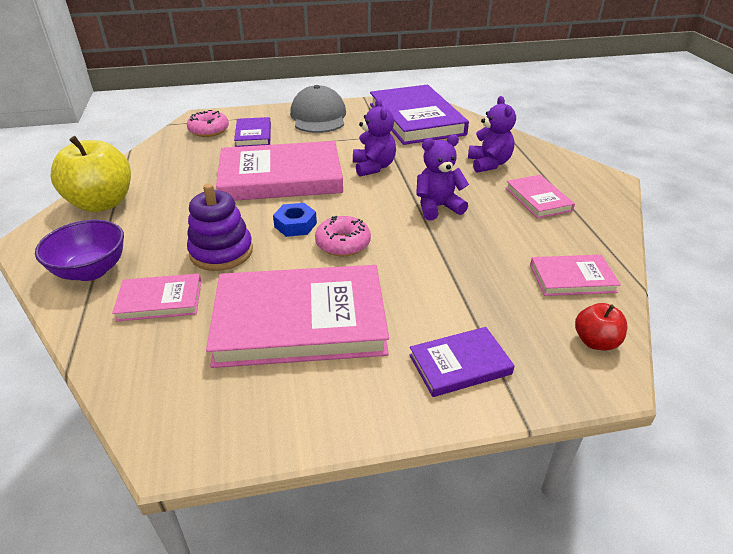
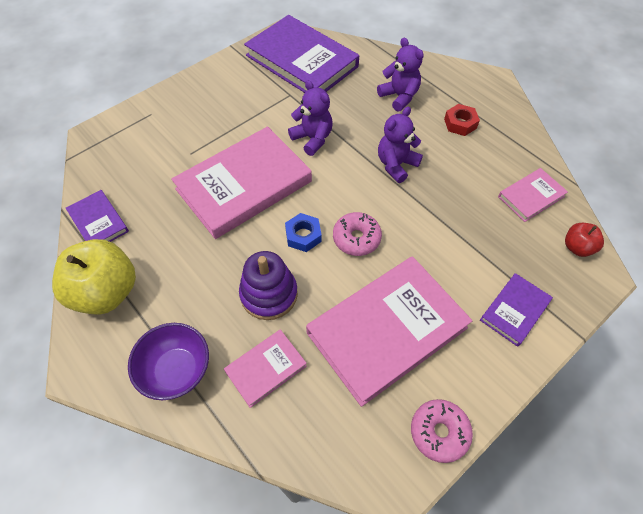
camera: 30 degrees left, 20 degrees up
(209, 130) = (120, 151): pink donut -> pink donut (439, 432)
(253, 135) = (170, 140): purple book -> purple book (98, 222)
(318, 116) = (211, 90): grey cap -> none
(538, 199) = (460, 123): pink book -> red nut

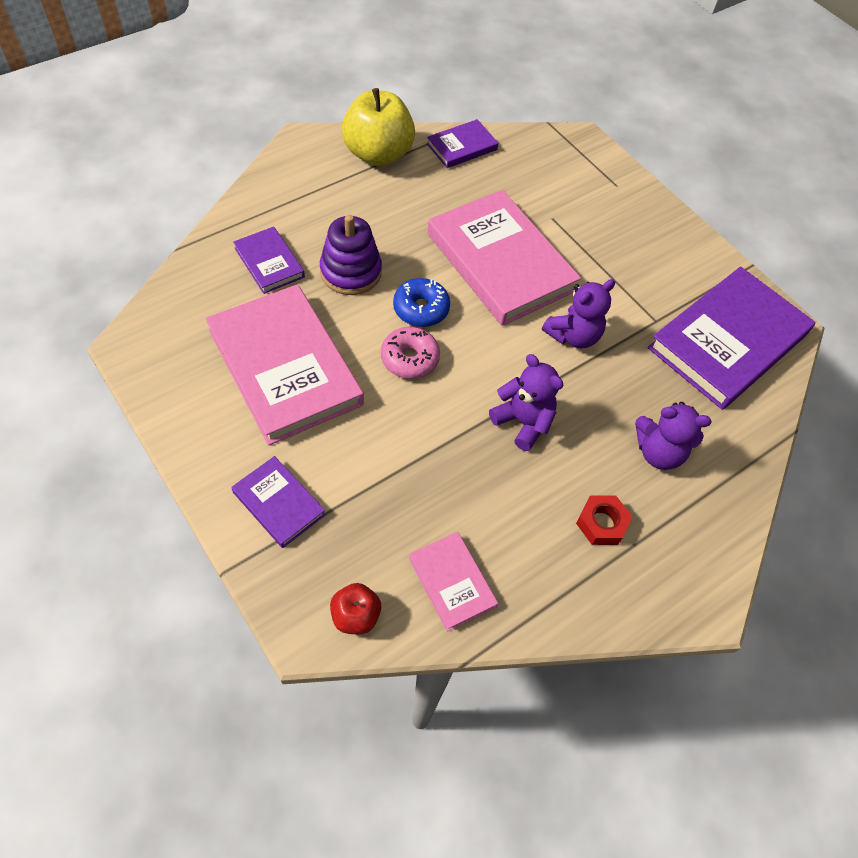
camera: 90 degrees right, 0 degrees up
(177, 370) = (285, 200): purple bowl -> none
(266, 369) = (269, 262): pink book -> purple book
(303, 236) = (421, 309): blue nut -> blue donut
(399, 96) = (658, 452): purple teddy bear -> purple teddy bear turned 45 degrees clockwise
(439, 432) = (163, 391): pink donut -> none

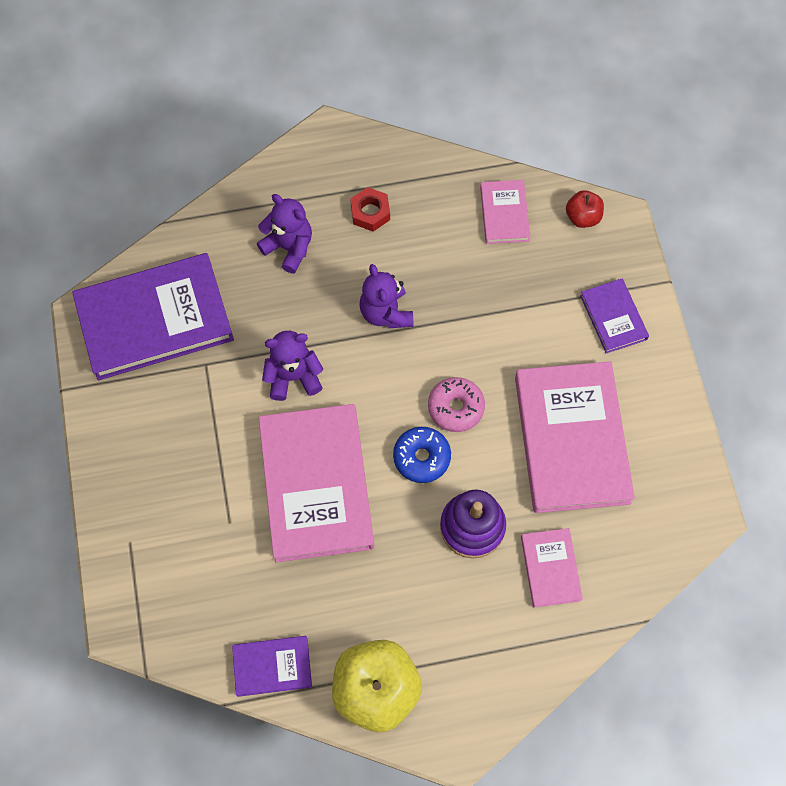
camera: 150 degrees left, 10 degrees up
(269, 262) = (550, 568): purple book -> pink book

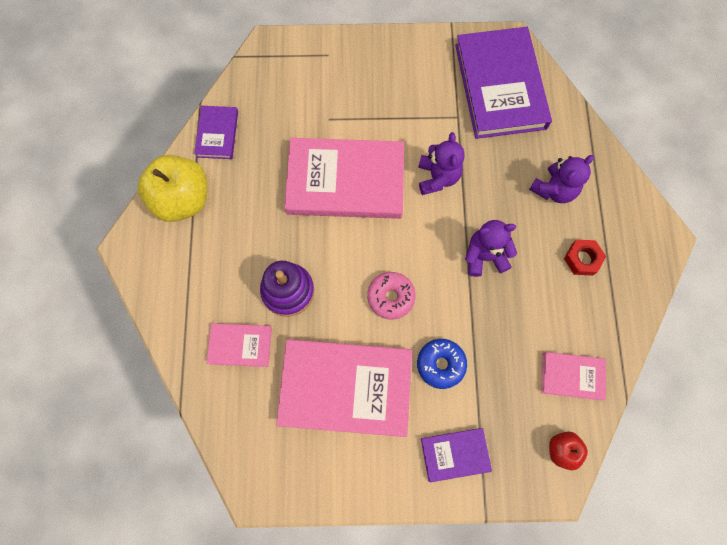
camera: 100 degrees right, 5 degrees up
(421, 457) = (353, 262): blue donut -> blue donut (440, 364)

